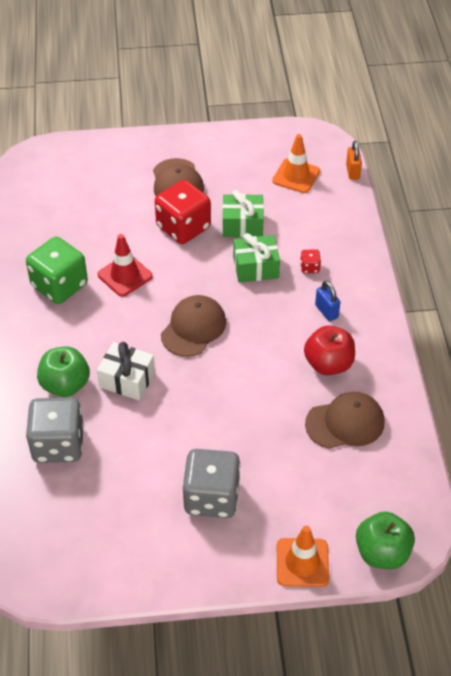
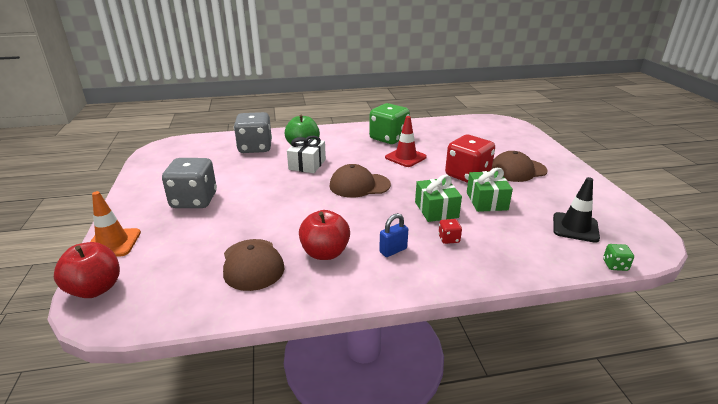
camera: 85 degrees right, 20 degrees down
(193, 328) = (359, 185): brown cap -> brown cap turned 150 degrees clockwise
(296, 176) = (575, 227): orange traffic cone -> black traffic cone
(352, 172) = (615, 265): orange padlock -> green dice
(382, 553) = (95, 289): green apple -> red apple

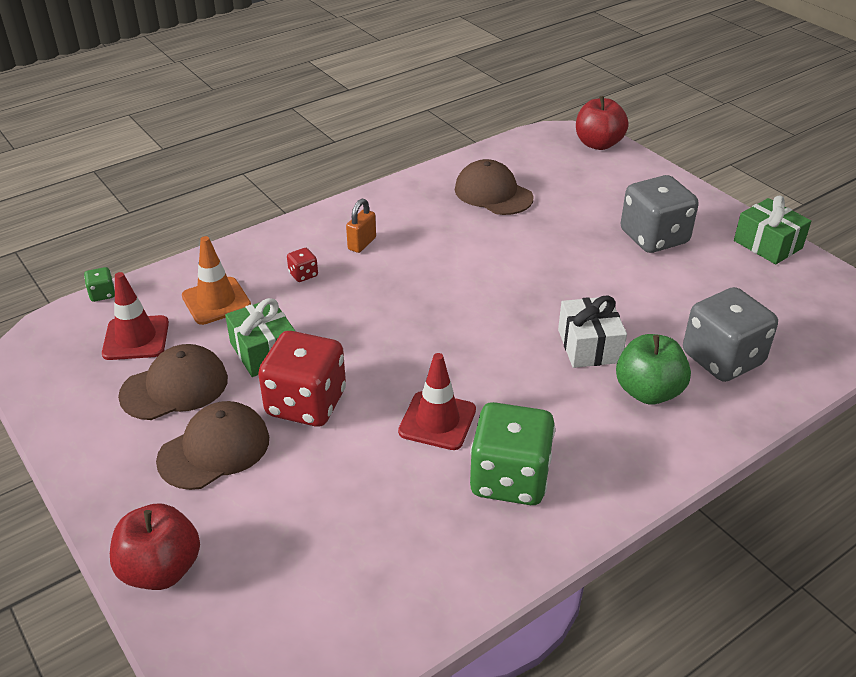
camera: 155 degrees right, 10 degrees up
(112, 243) = (653, 174): orange traffic cone -> orange traffic cone (216, 301)
(325, 253) = (432, 222): red apple -> red apple (161, 569)
(359, 185) = (469, 326): brown cap -> brown cap (175, 387)
(393, 250) = (362, 244): blue padlock -> orange padlock
(436, 210) = (334, 314): green gift -> green gift (767, 244)
(575, 227) = (136, 338): black traffic cone -> red traffic cone

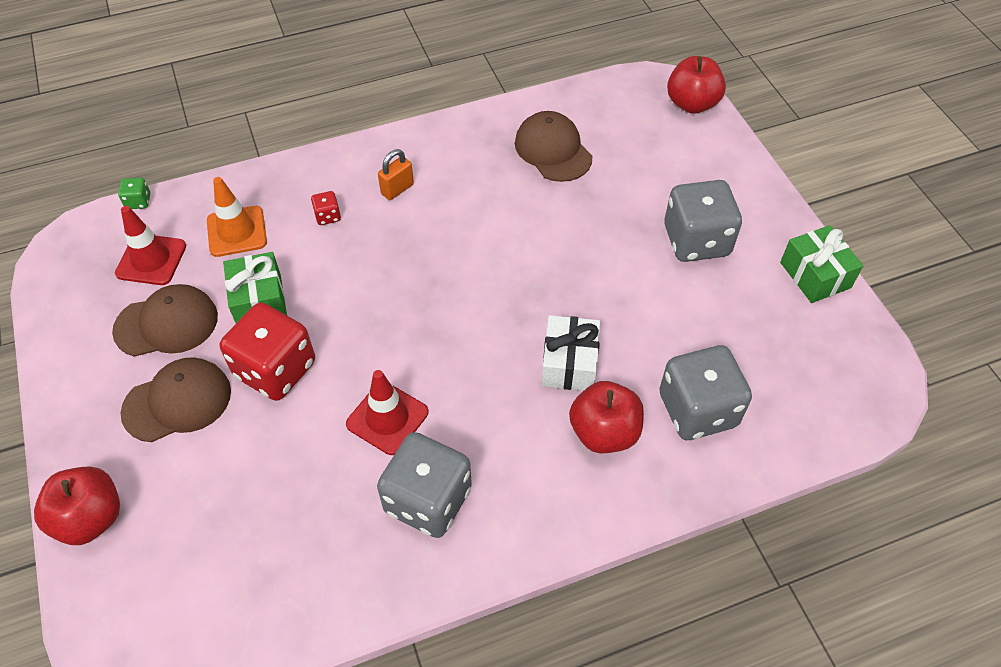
camera: 15 degrees right, 15 degrees up
(509, 479) = (428, 500): green dice -> grey dice
(648, 392) = (604, 432): green apple -> red apple

